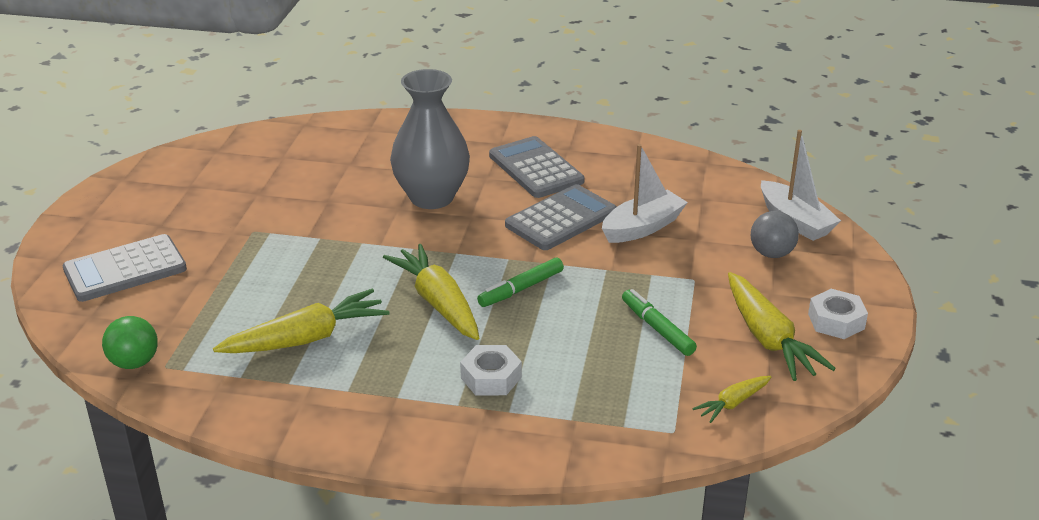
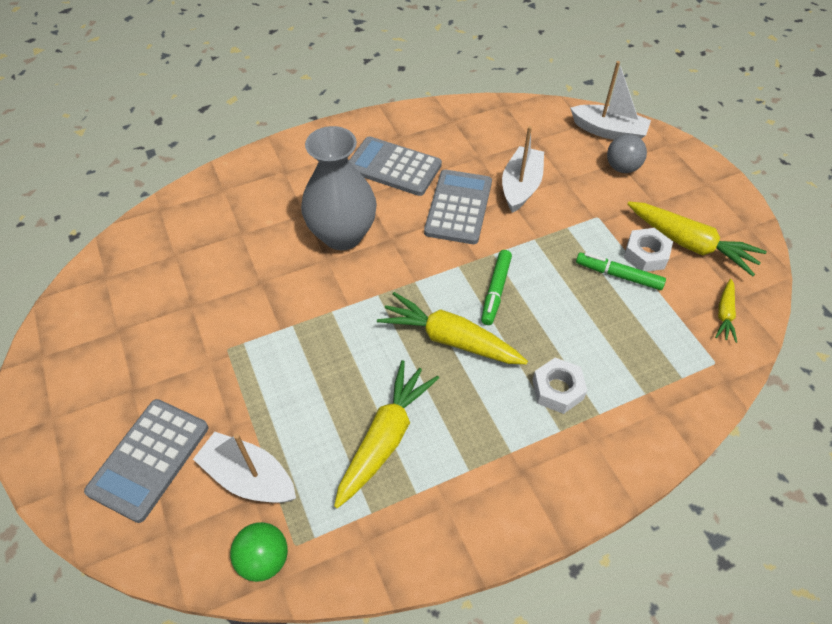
camera: 35 degrees left, 20 degrees up
(179, 312) = (249, 477): none -> white boat
(836, 321) = (712, 206): white nut -> white nut (646, 255)

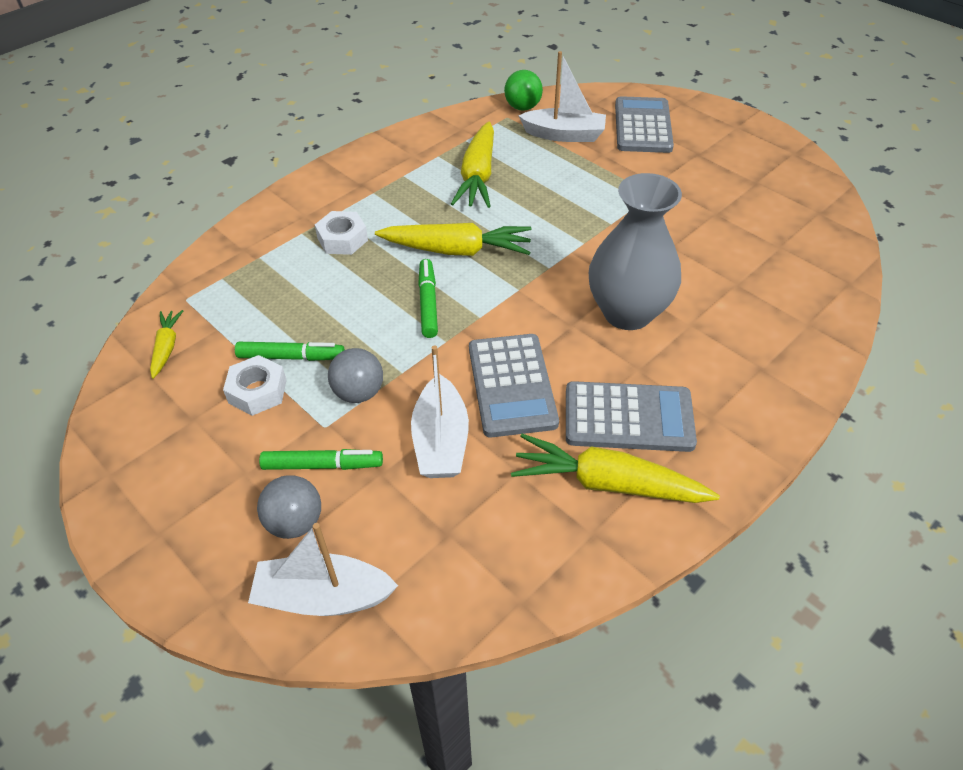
camera: 160 degrees right, 5 degrees down
(569, 232) = (359, 393): none -> grey ball
(602, 193) = (322, 465): none -> green marker
(690, 244) = (197, 422): yellow carrot -> yellow carrot (606, 483)

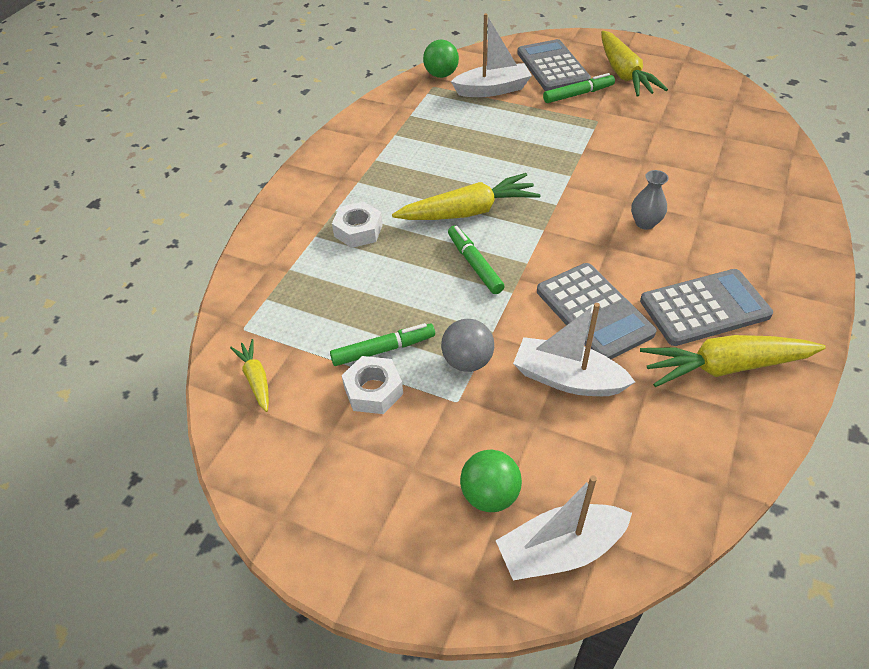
camera: 20 degrees left, 0 degrees up
(295, 522) = (490, 495): grey ball -> green ball
(322, 465) = (479, 436): green marker -> green marker (578, 94)
(441, 441) = (567, 379): white boat -> white boat turned 135 degrees clockwise
(478, 176) = (443, 143): yellow carrot -> yellow carrot (624, 74)
(627, 312) = (645, 223): grey vase -> grey vase, size x0.44

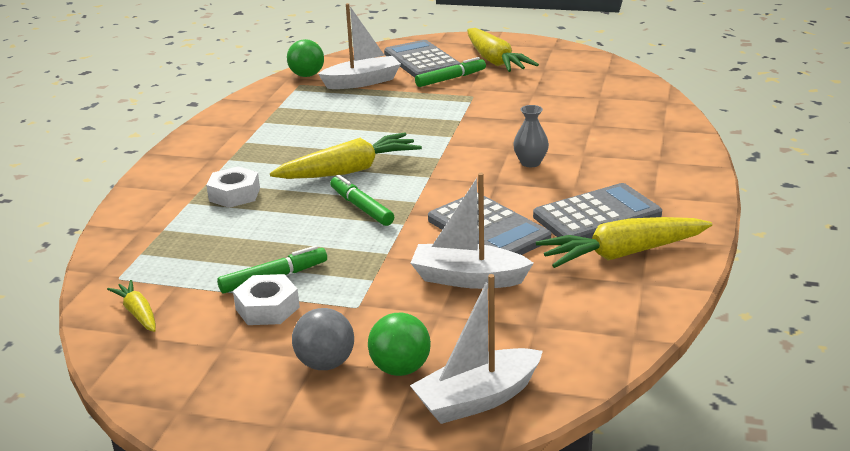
camera: 10 degrees left, 20 degrees down
(467, 361) = (364, 277): grey ball -> grey ball (325, 363)

